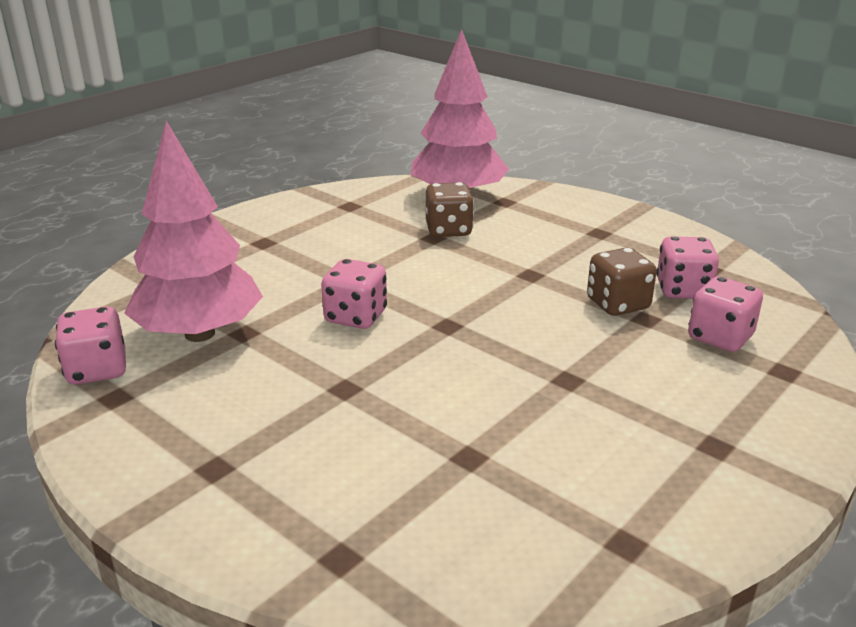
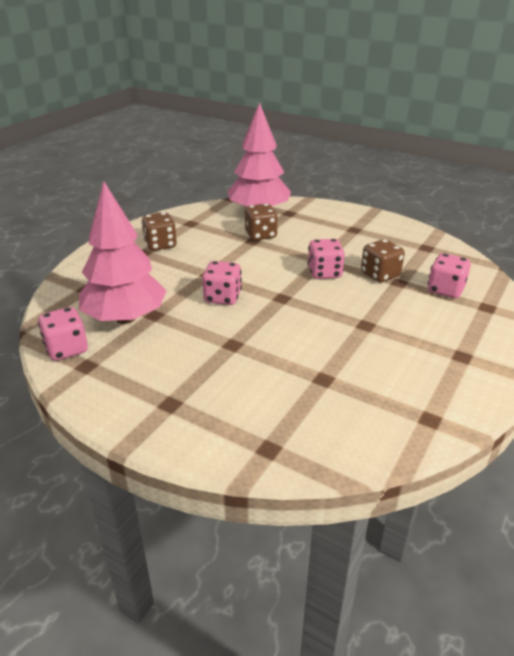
camera: 10 degrees left, 5 degrees up
(292, 233) = (160, 245): none -> brown dice
(683, 290) = (415, 262): pink dice -> pink dice (324, 273)

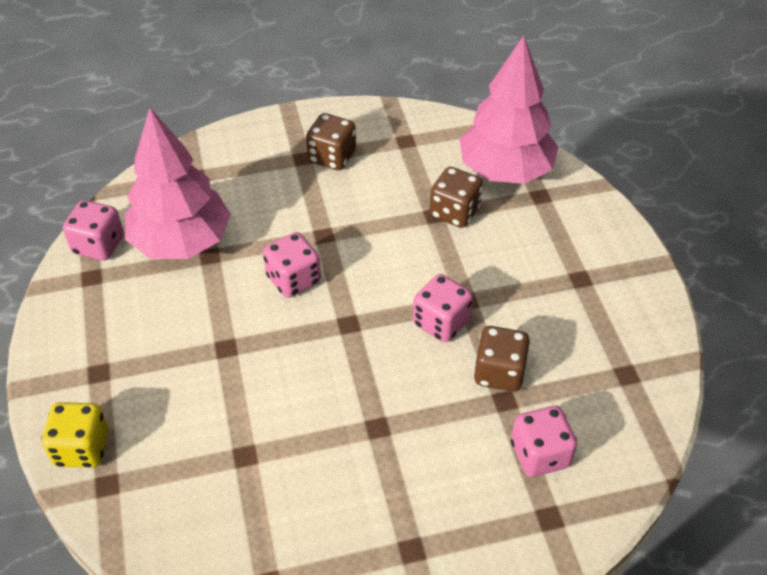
camera: 45 degrees right, 15 degrees up
(222, 444) = (82, 448): none -> yellow dice

